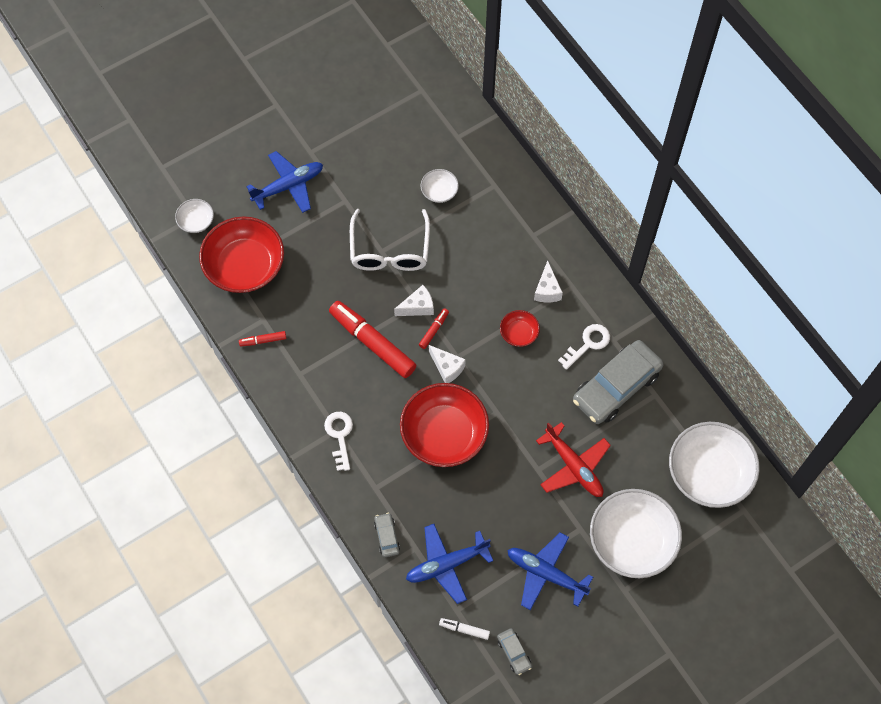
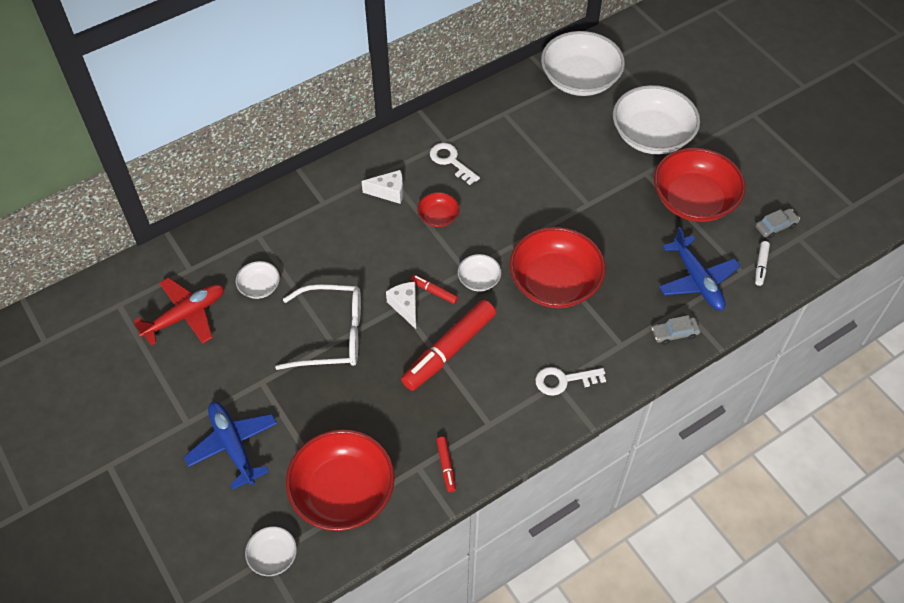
camera: 90 degrees left, 10 degrees down
(447, 368) = (479, 279): white cheese -> white bowl
(546, 573) = (693, 200): blue plane -> red bowl
(573, 466) = (582, 176): red plane -> red plane (185, 315)
(616, 387) = (497, 141): grey car -> none

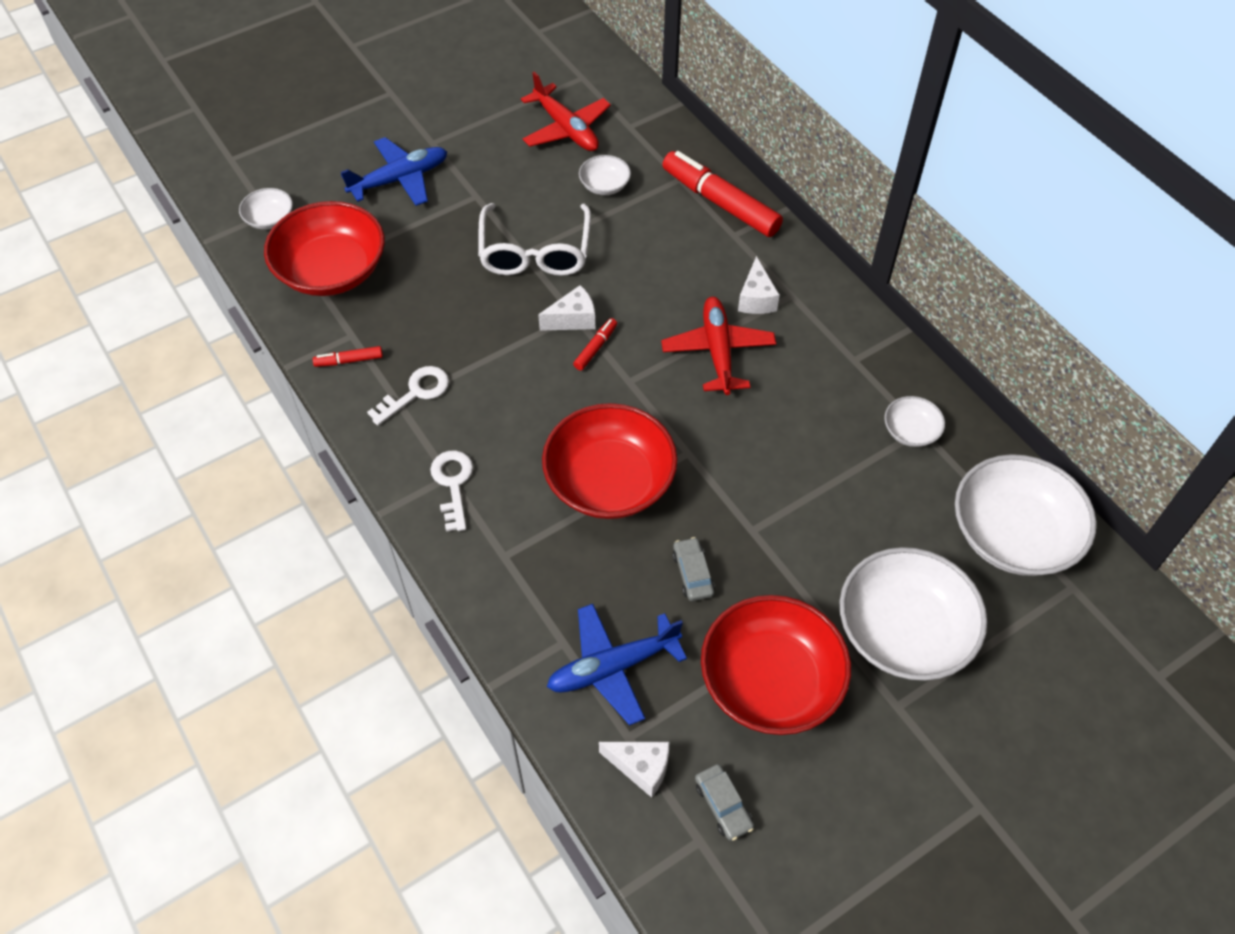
camera: 90 degrees right, 0 degrees up
(438, 217) = (718, 351): red bowl -> red plane
(449, 350) = (506, 363): red marker -> red marker (720, 202)
(451, 161) = (818, 365): white key -> white key (416, 393)
(479, 279) = (614, 395): white bowl -> white bowl (910, 431)
(674, 333) = (519, 626): grey car -> grey car (693, 573)
(761, 266) = (641, 768): white marker -> white cheese

